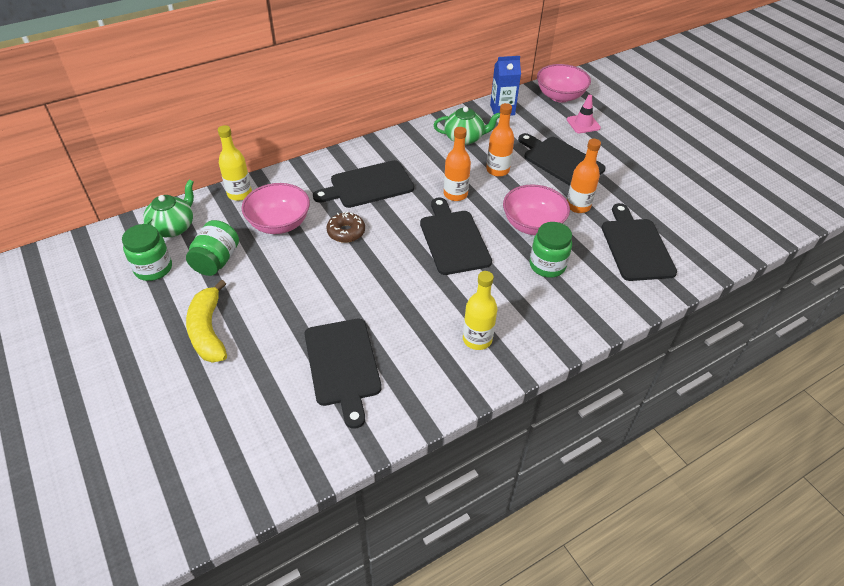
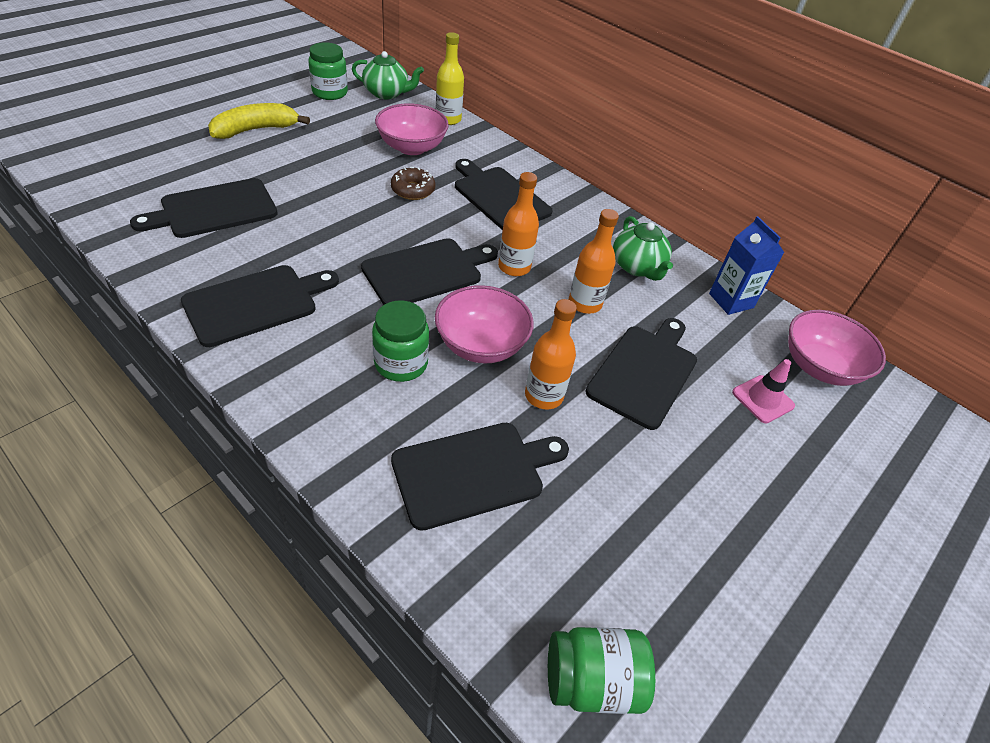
camera: 70 degrees right, 0 degrees up
(216, 261) = (347, 121): green jar -> green jar (592, 680)
(477, 339) = (256, 303): yellow bottle -> black cutting board

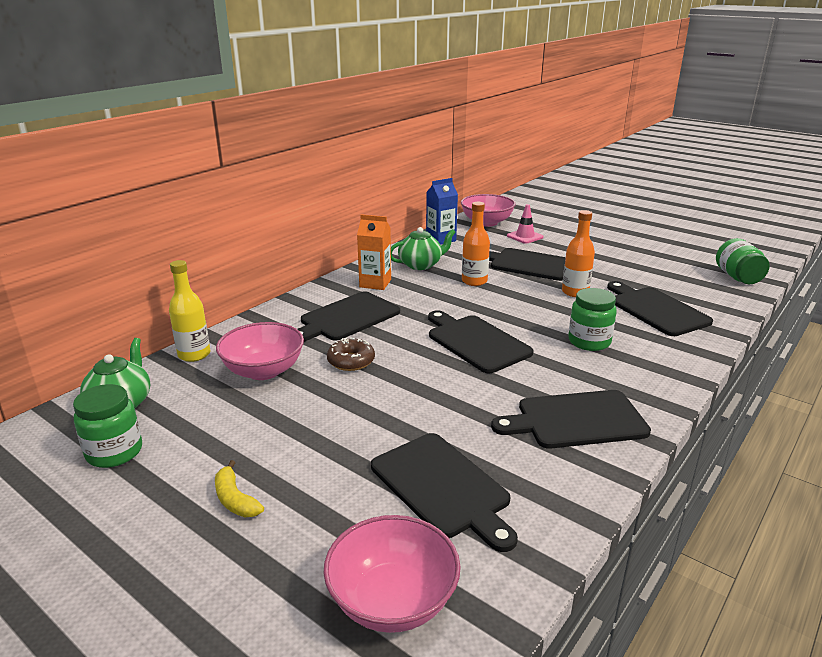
camera: 90 degrees left, 20 degrees down
(256, 130) = (235, 499): yellow banana -> yellow banana, size x0.58
(256, 303) = (576, 420): black cutting board -> black cutting board turned 60 degrees counterclockwise
(481, 345) = (545, 314): pink bowl -> pink bowl (392, 600)
(514, 267) = (447, 307): orange bottle -> none
(581, 224) = (375, 283): none -> orange carton

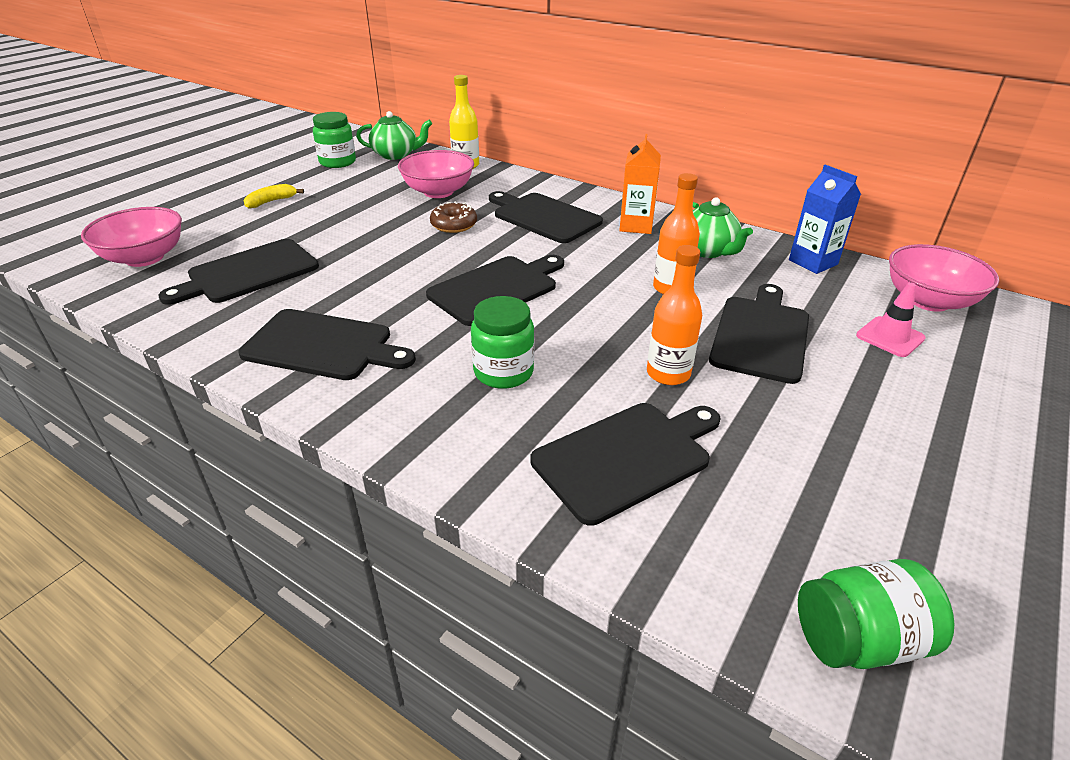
camera: 85 degrees right, 10 degrees up
(576, 420) = (323, 346): black cutting board -> black cutting board turned 120 degrees clockwise

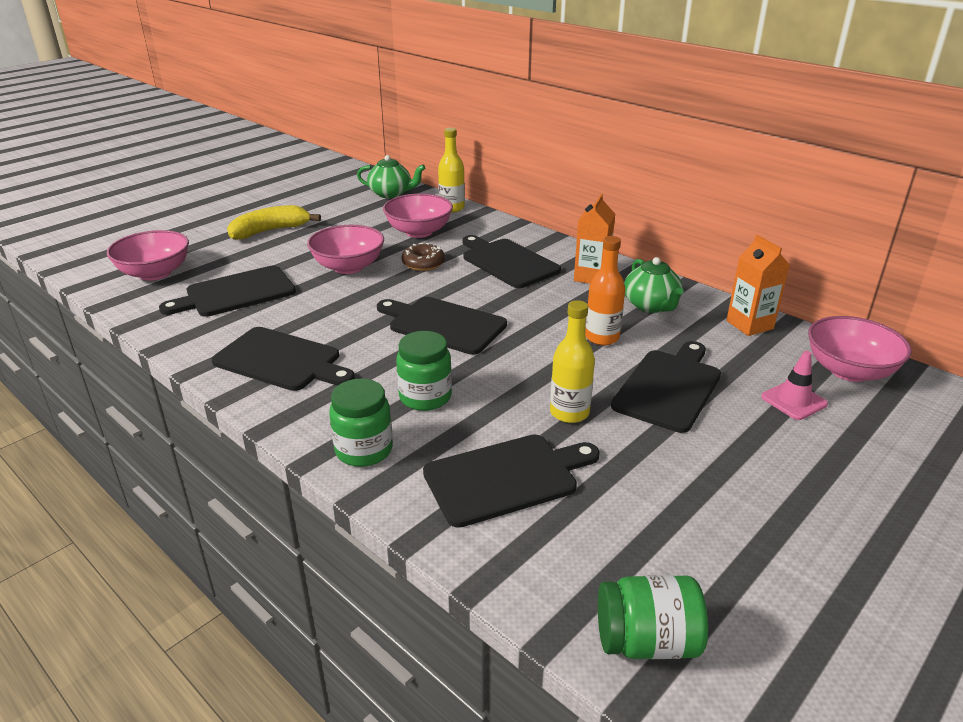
camera: 10 degrees right, 5 degrees down
(271, 201) = (270, 231): yellow banana -> yellow banana, size x1.73
(338, 162) = (337, 198): green jar -> green jar (364, 450)
(372, 234) = (348, 267): none -> pink bowl
(497, 288) = (443, 324): black cutting board -> black cutting board turned 120 degrees counterclockwise
(668, 374) = (569, 413): orange bottle -> yellow bottle
(813, 262) = (749, 325): blue carton -> orange carton

